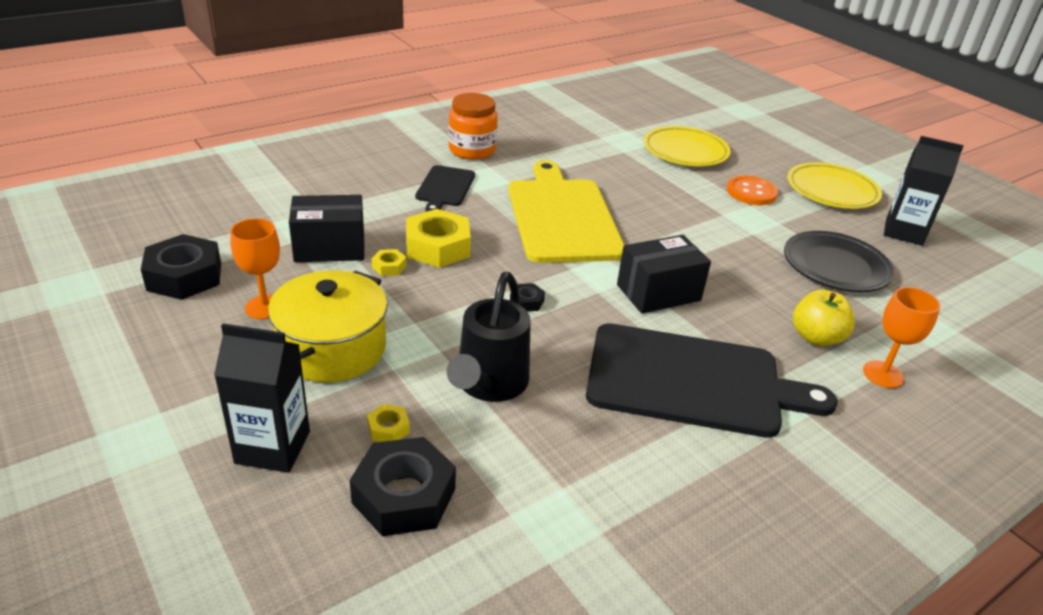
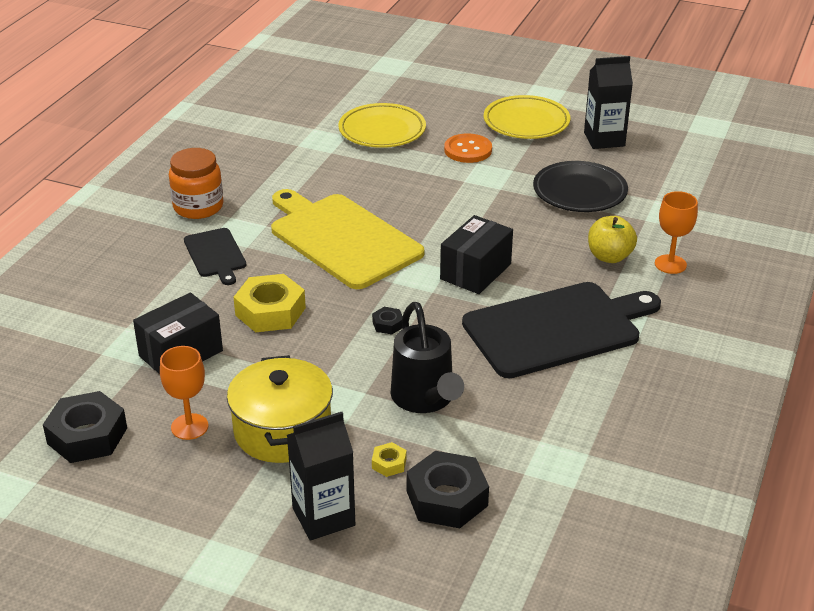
camera: 30 degrees left, 0 degrees up
(389, 267) = (250, 346): yellow nut -> none

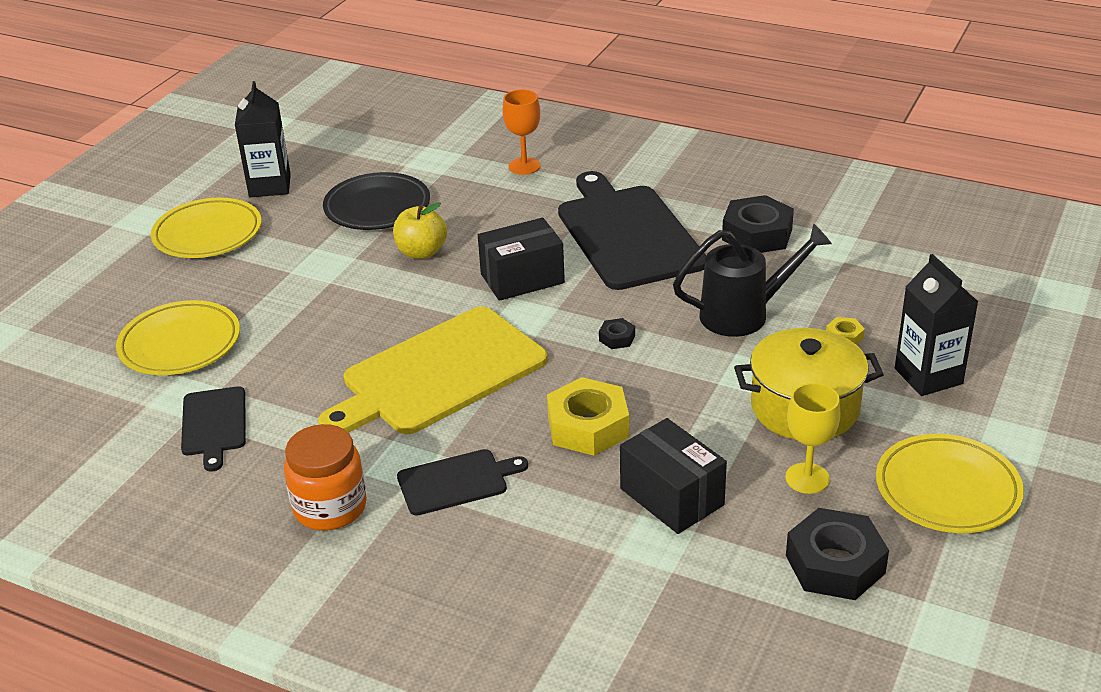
camera: 85 degrees left, 0 degrees up
(160, 511) = (947, 490): none -> yellow plate
(189, 427) = (807, 478): orange goblet -> yellow goblet
(290, 155) = (214, 424): none -> black cutting board
(447, 498) = (886, 303): black nut -> black nut (757, 234)
(468, 150) = (258, 277): orange button -> none
(475, 271) = (522, 278): black box -> black box turned 60 degrees counterclockwise
(609, 256) = (506, 197): yellow apple -> yellow apple (421, 252)

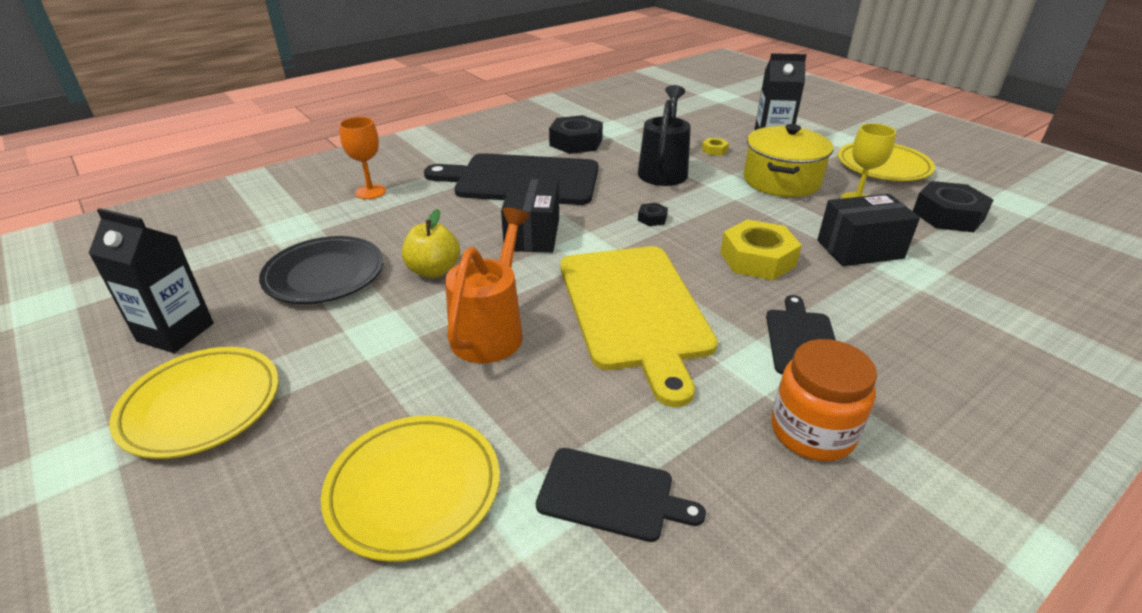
camera: 65 degrees left, 0 degrees up
(358, 311) = (491, 330): none -> orange watering can

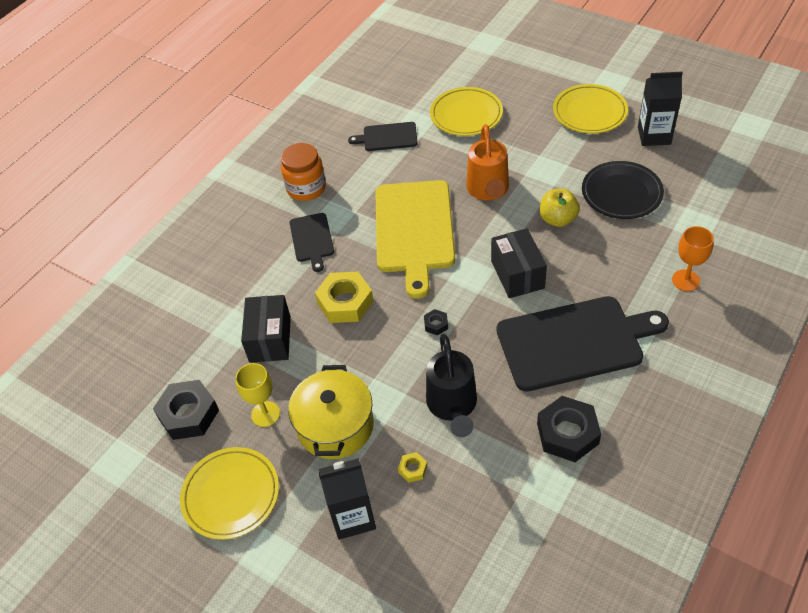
camera: 165 degrees right, 15 degrees up
(634, 310) = (414, 230): yellow cutting board -> yellow cutting board turned 150 degrees counterclockwise
(860, 249) = (270, 339): black box -> black box turned 60 degrees counterclockwise

